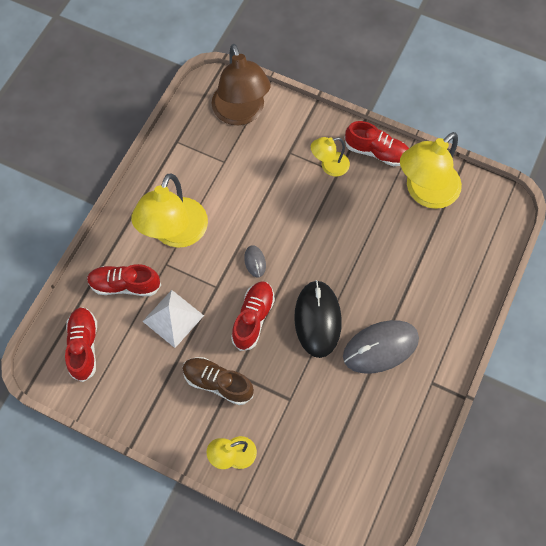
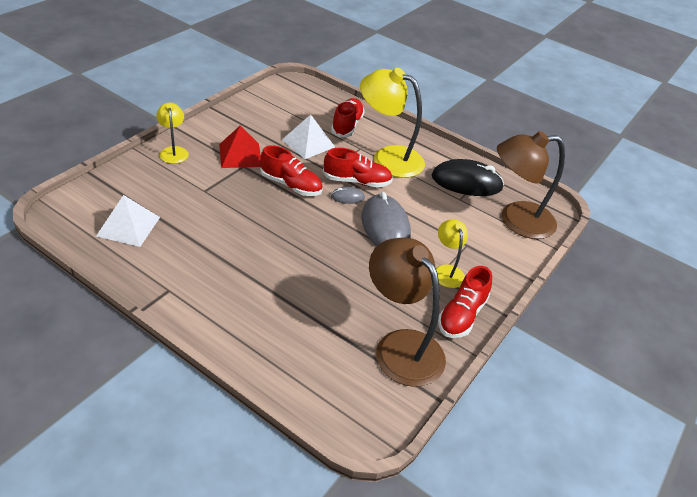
camera: 95 degrees right, 25 degrees down
(84, 346) = (301, 100): red shoe -> red shoe (357, 181)
(218, 383) = (240, 155): brown shoe -> red pyramid
(317, 319) = (273, 224): black mouse -> black mouse (466, 182)
(367, 451) = (128, 226): none -> white pyramid
(380, 347) = (225, 260): grey mouse -> grey mouse (385, 226)
(425, 192) = (400, 346): yellow lamp -> brown lamp

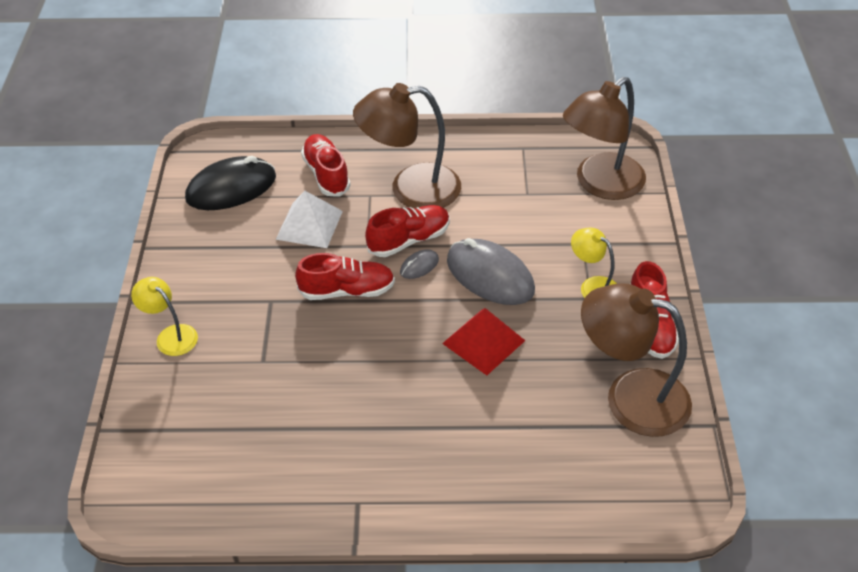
camera: 30 degrees left, 5 degrees up
(128, 226) = (230, 463): white pyramid -> none
(240, 155) = (252, 289): red pyramid -> red pyramid (483, 342)
(388, 158) = (411, 189): yellow lamp -> brown lamp
(466, 182) = (514, 168): black mouse -> black mouse (231, 188)

